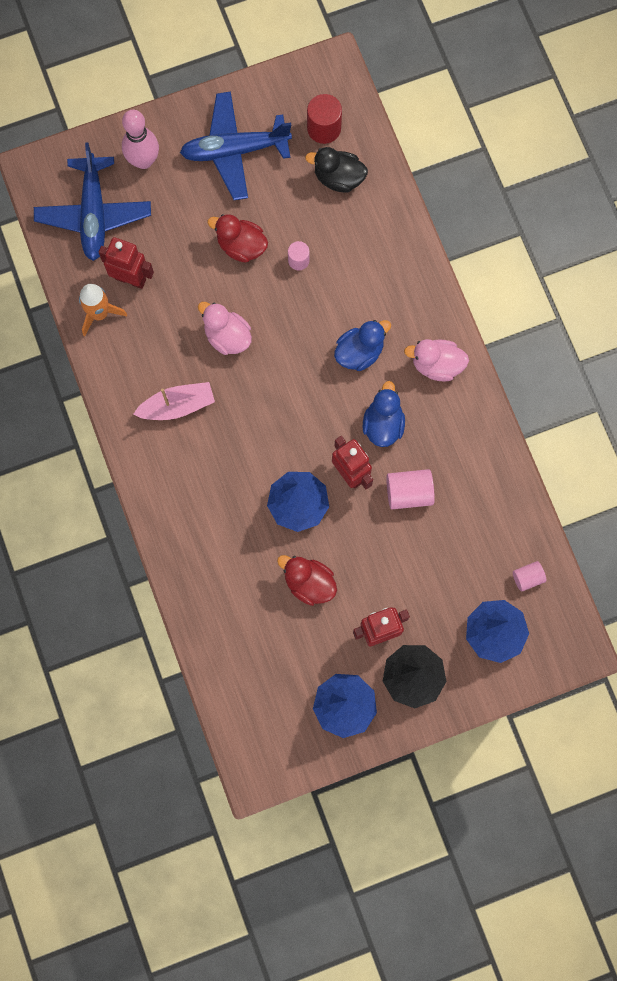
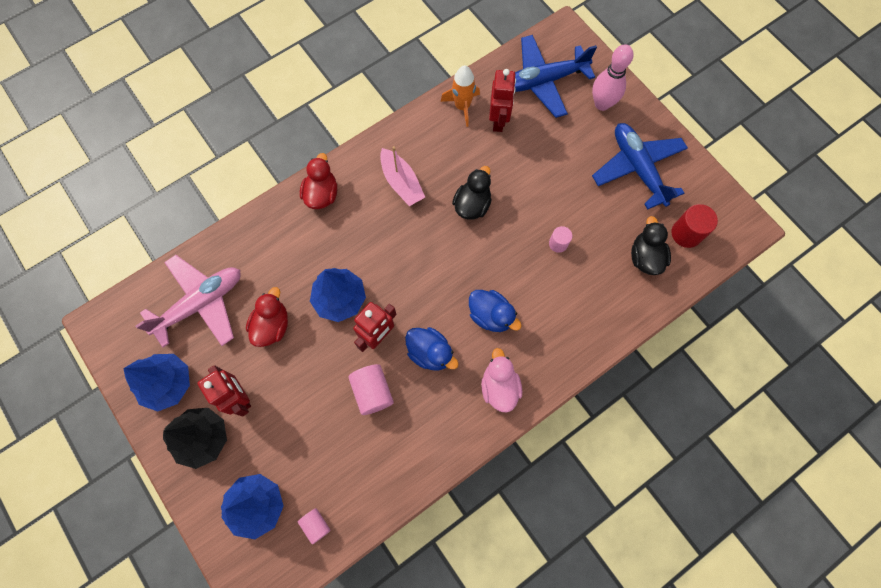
camera: 75 degrees right, 5 degrees down
(227, 336) = (472, 205): pink duck -> black duck
(241, 246) = (555, 195): red duck -> red duck (321, 194)
(262, 657) = (200, 304): none -> pink plane
(383, 424) = (430, 353): blue duck -> blue duck turned 45 degrees clockwise

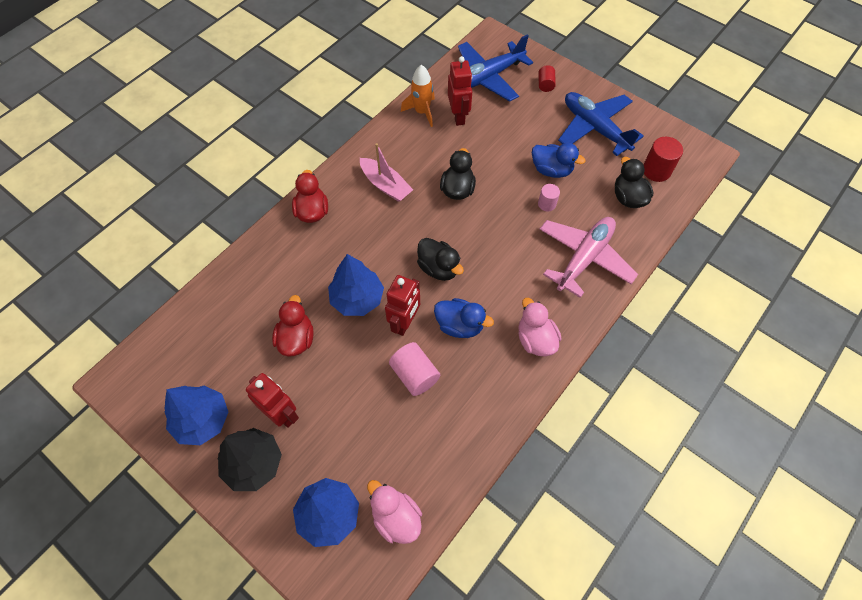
camera: 15 degrees left, 10 degrees down
(200, 304) = (217, 336): pink plane -> pink plane (584, 258)
(316, 525) = (396, 517): pink cylinder -> pink duck
(428, 287) = (439, 268): none -> black duck
(491, 315) = (506, 279): blue duck -> blue duck (551, 170)
(602, 104) = (545, 84): pink bowling pin -> red cylinder

